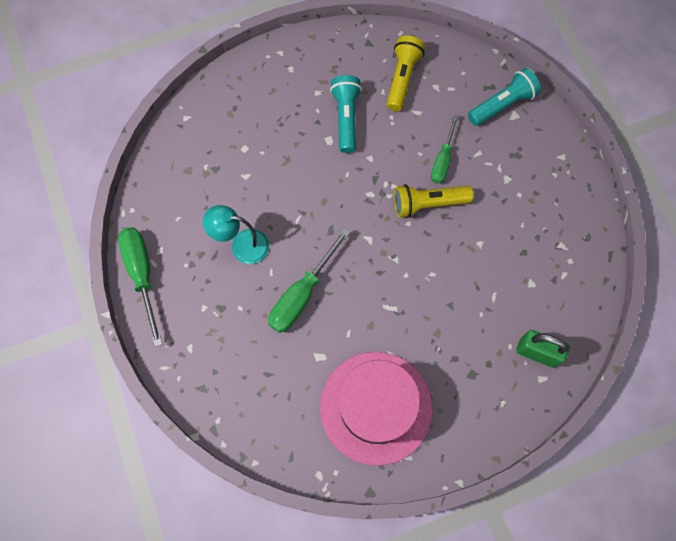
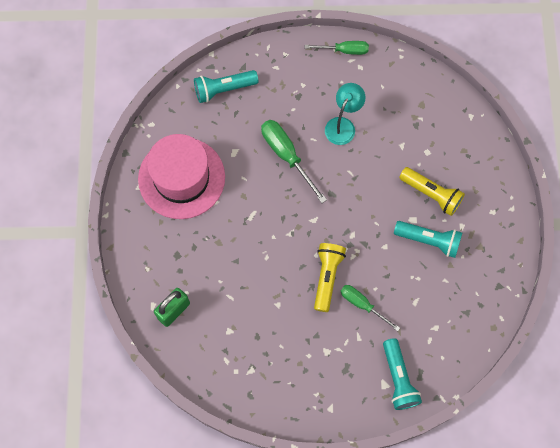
camera: 110 degrees right, 0 degrees up
(142, 275) = (344, 50): green screwdriver -> green screwdriver, size x0.65
(240, 401) = (223, 89): none -> turquoise flashlight
(402, 78) = (453, 302): yellow flashlight -> yellow flashlight (431, 194)

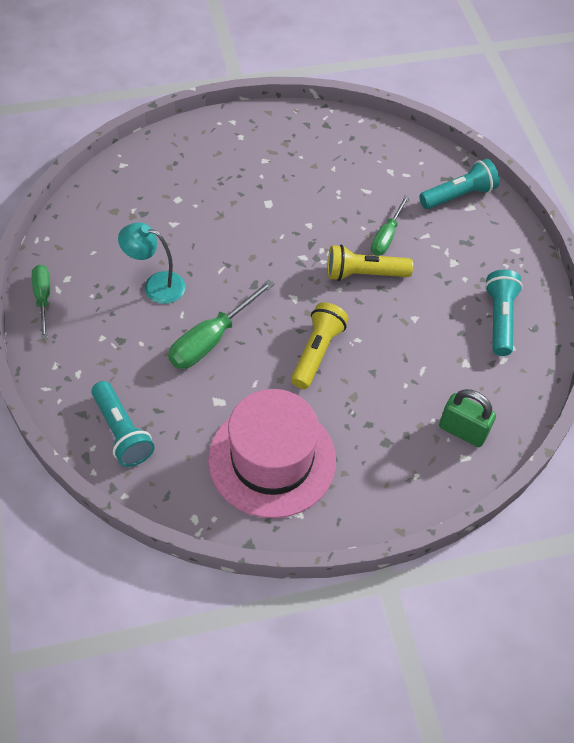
camera: 105 degrees left, 15 degrees down
(429, 240) = (290, 186): turquoise flashlight -> turquoise flashlight (499, 319)
(431, 194) = (232, 189): yellow flashlight -> yellow flashlight (317, 352)

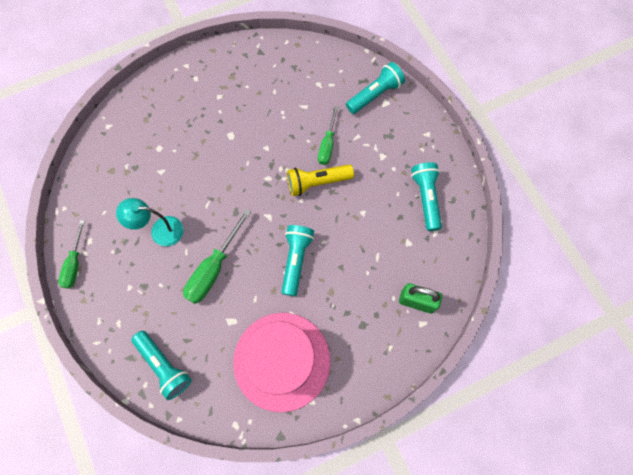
camera: 10 degrees left, 15 degrees up
(43, 298) = (75, 264): green screwdriver -> green screwdriver turned 150 degrees counterclockwise
(317, 352) = (296, 260): yellow flashlight -> turquoise flashlight

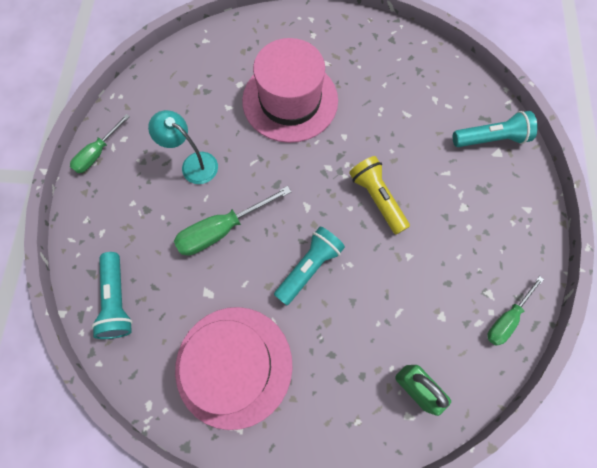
camera: 30 degrees right, 0 degrees up
(208, 141) = (290, 100): none -> pink hat
(317, 182) = (377, 198): yellow flashlight -> yellow flashlight turned 45 degrees clockwise
(327, 144) = (410, 165): green screwdriver -> green screwdriver (506, 318)
(426, 198) = (488, 278): turquoise flashlight -> none

